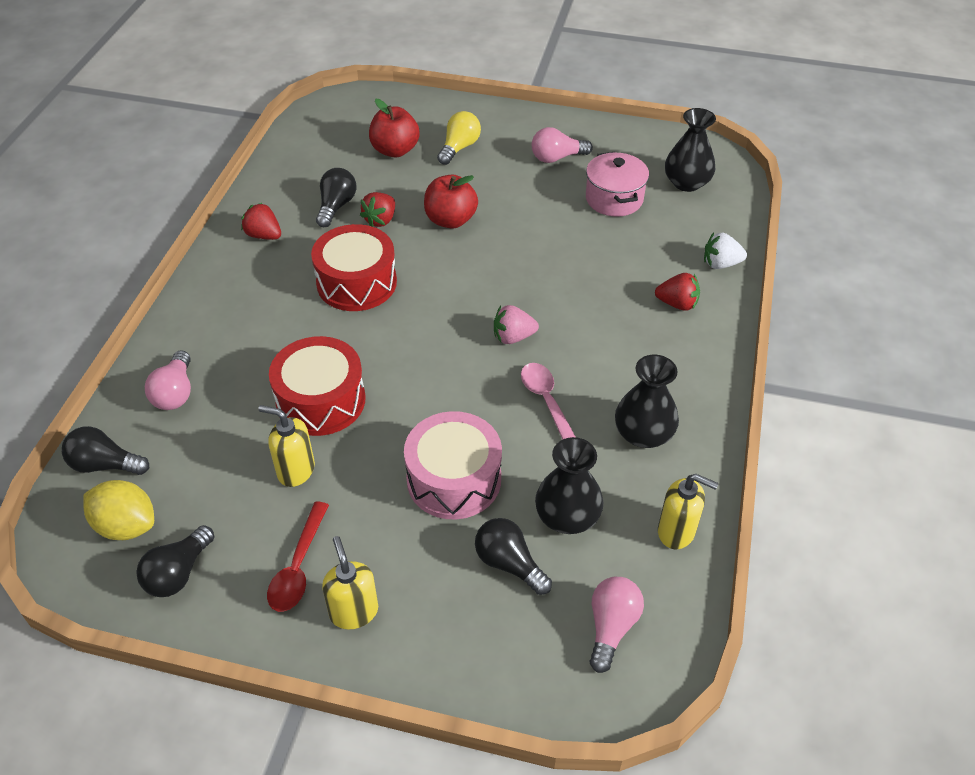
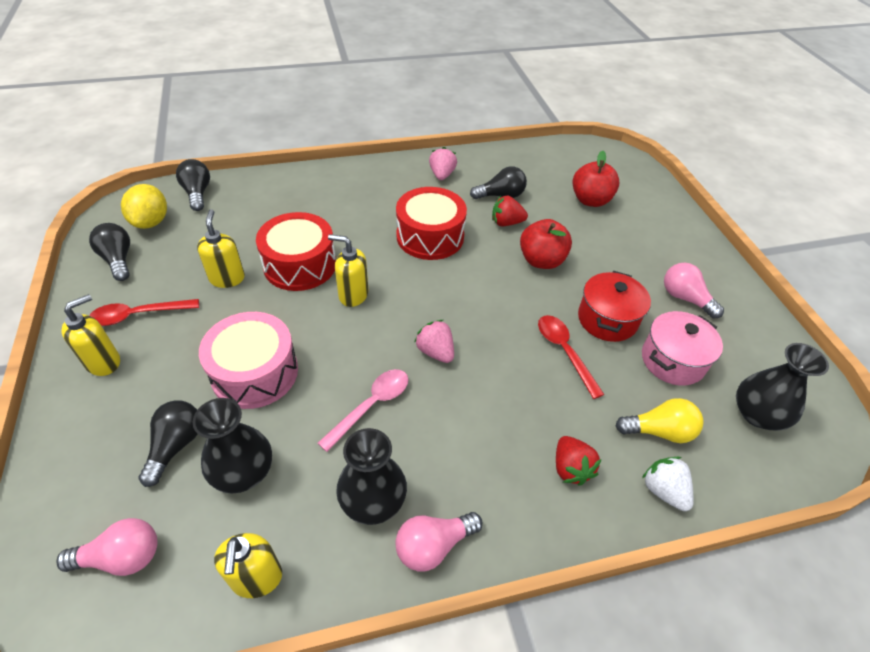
camera: 60 degrees right, 0 degrees up
(175, 393) = (271, 196): pink light bulb -> pink light bulb (433, 545)
(178, 573) = (118, 260): black light bulb -> black light bulb turned 60 degrees clockwise
(264, 235) = (442, 175): red strawberry -> pink strawberry
(399, 371) = (353, 295): none -> yellow soap dispenser
(459, 148) = (631, 233): yellow light bulb -> yellow light bulb (659, 431)
(549, 213) = (607, 319): none -> red pot
(566, 255) = (564, 352): none -> red spoon

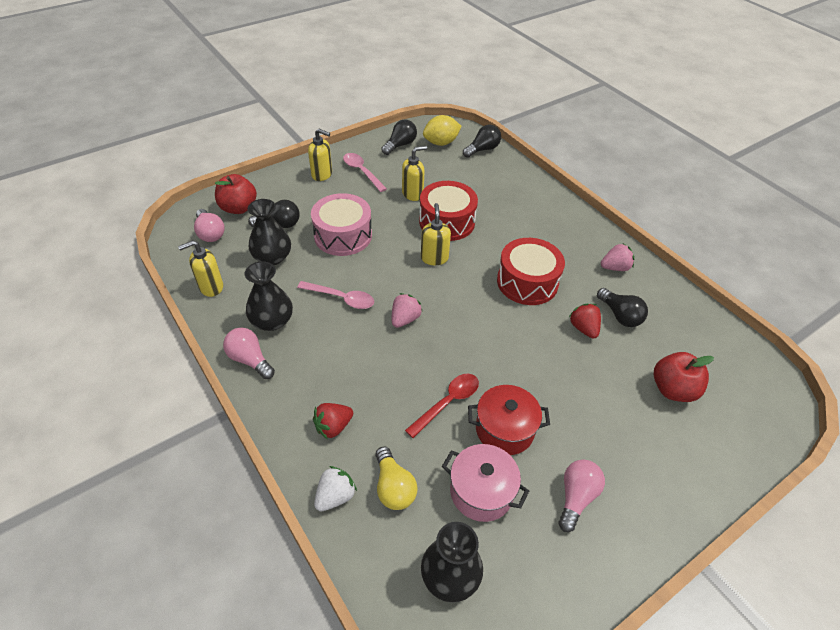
camera: 70 degrees right, 0 degrees up
(138, 315) = (362, 172): red spoon -> pink spoon
(541, 260) = (550, 365): red apple -> red apple (238, 208)

